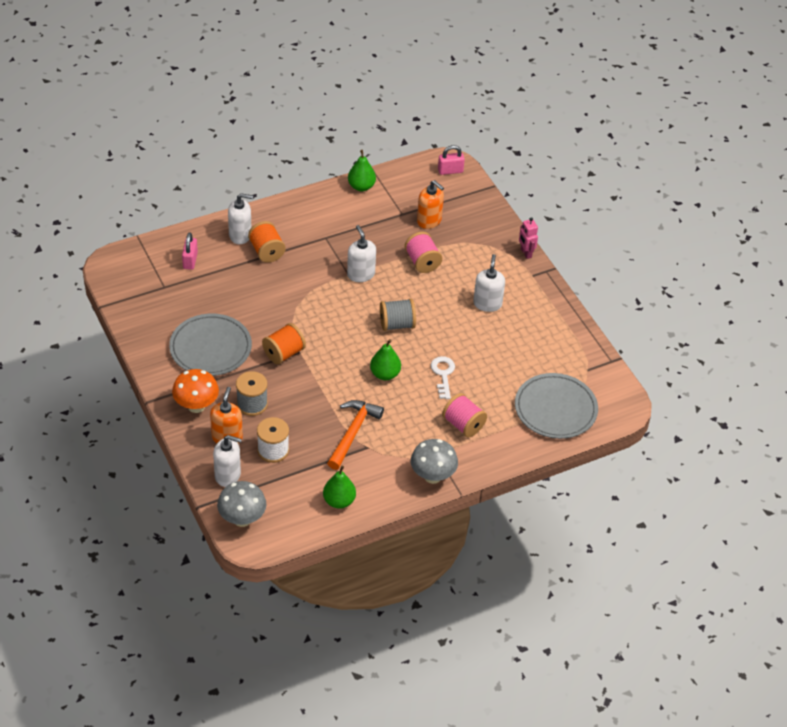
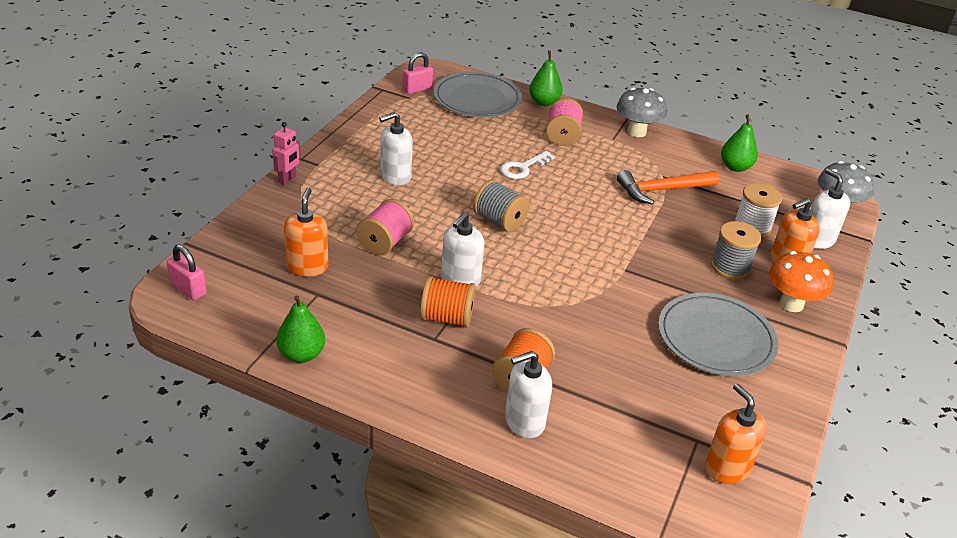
camera: 130 degrees left, 10 degrees down
(140, 284) = (726, 468): none -> orange soap dispenser
(190, 260) = (627, 444): pink padlock -> pink padlock (417, 89)
(240, 235) = (524, 421): white soap dispenser -> white soap dispenser turned 75 degrees counterclockwise
(284, 353) = (643, 279): orange spool -> orange spool (446, 318)
(385, 374) = (572, 201): green pear -> green pear (544, 102)

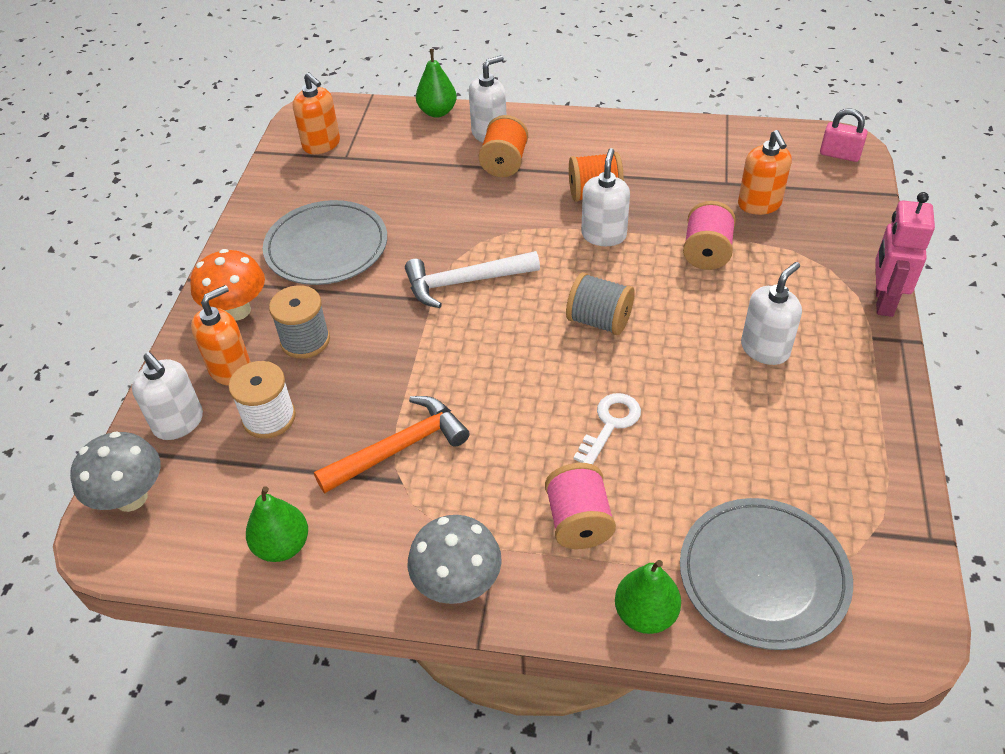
camera: 170 degrees right, 10 degrees up
(287, 179) = (883, 301): pink robot -> pink robot, size x1.58
(301, 354) = (695, 132): green pear -> green pear (437, 112)
(417, 89) = (877, 563): pink padlock -> none
(594, 274) = (465, 282): none -> white hammer

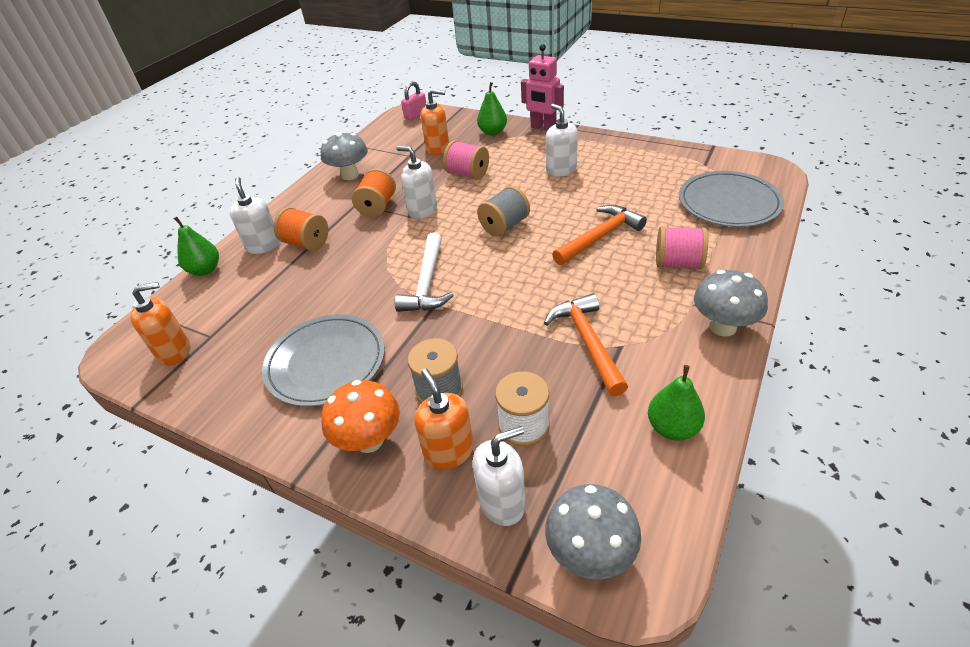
camera: 70 degrees left, 5 degrees down
(610, 424) = (600, 237): white key -> orange hammer
(645, 614) = (753, 249): green pear -> green pear (493, 132)
(653, 147) = (350, 175): none -> grey mushroom

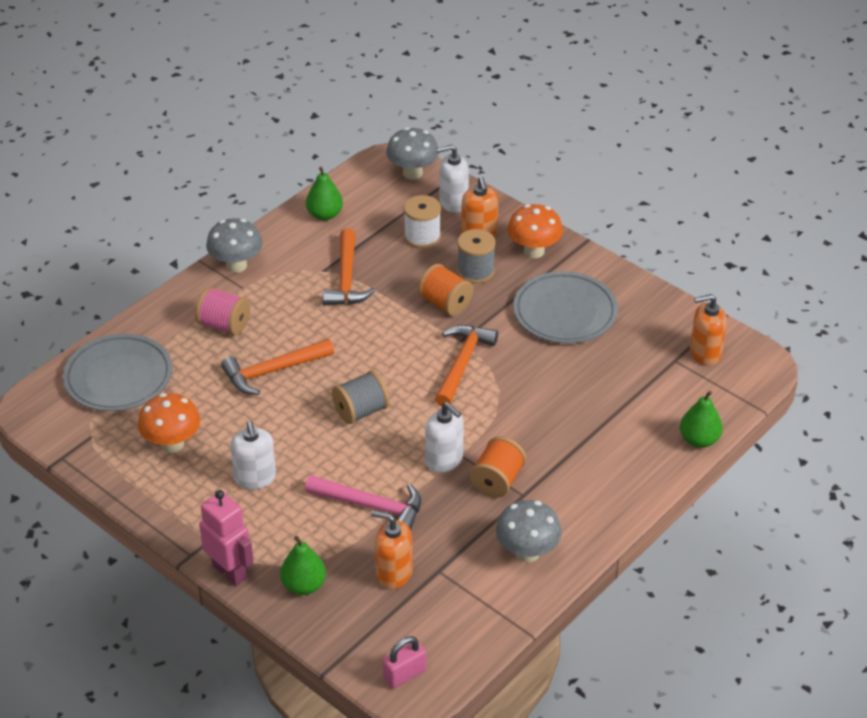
camera: 170 degrees left, 0 degrees up
(263, 245) = (636, 457): white soap dispenser -> none
(306, 243) = (585, 447): orange spool -> orange spool (445, 303)
(427, 283) = (462, 364): white hammer -> orange hammer
(467, 174) = (371, 506): pink spool -> pink hammer
(639, 174) = (172, 444): none -> orange mushroom

